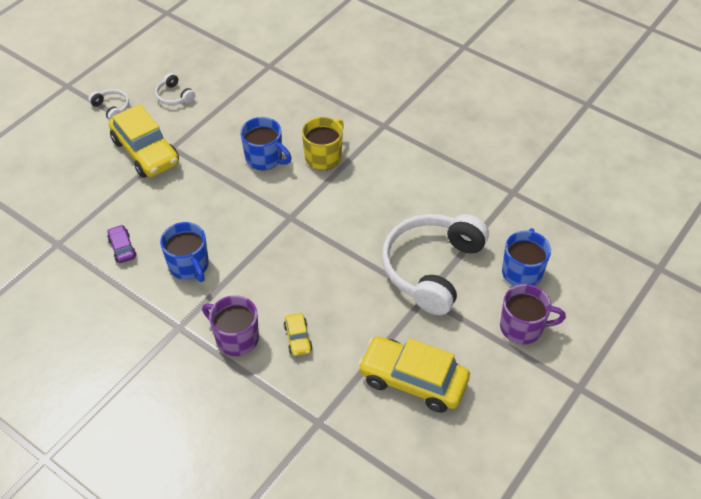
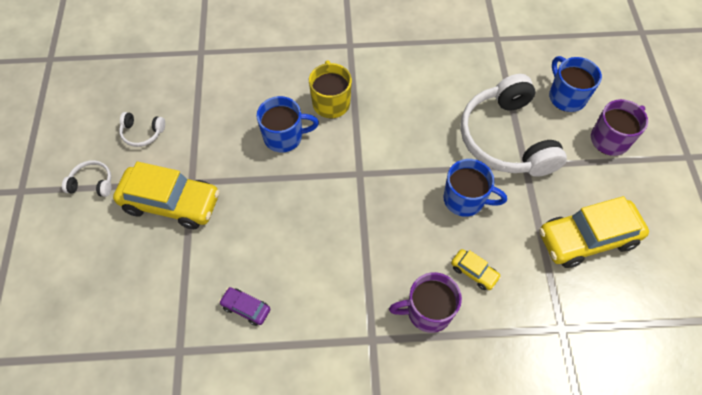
camera: 40 degrees left, 10 degrees up
(189, 266) = (322, 278): blue mug -> blue mug (465, 199)

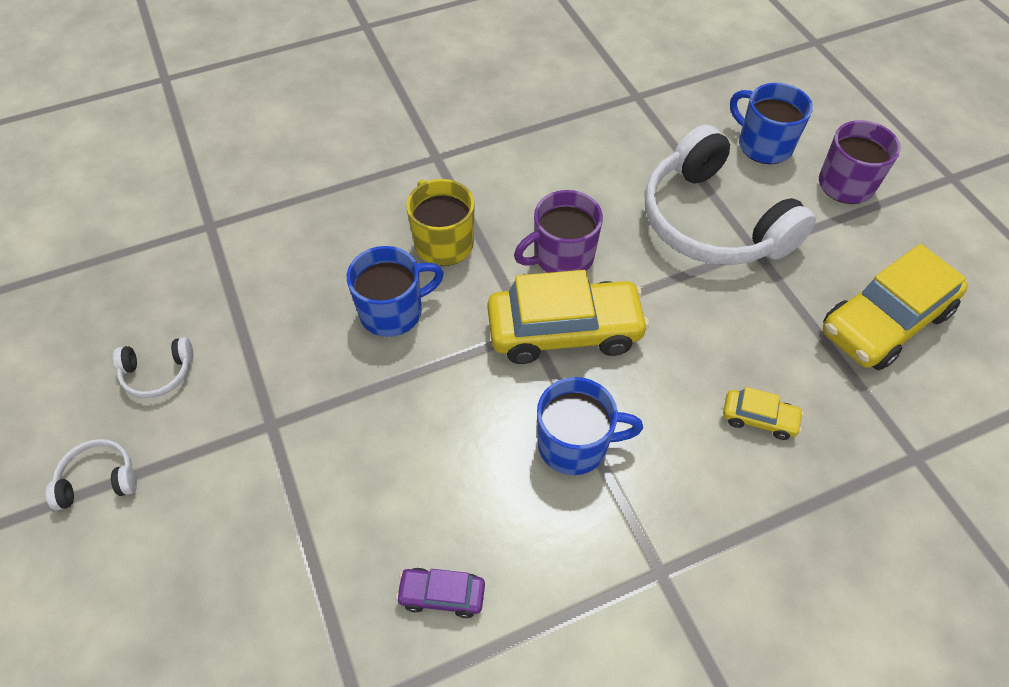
camera: 20 degrees left, 5 degrees down
(171, 203) = (249, 468): yellow car -> yellow car (564, 331)
(427, 311) = (721, 499): purple mug -> purple mug (562, 257)
(465, 199) = (697, 320): blue mug -> blue mug (575, 444)

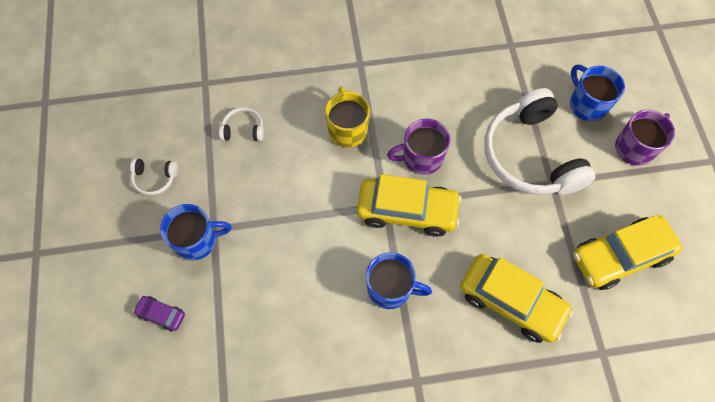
camera: 15 degrees right, 10 degrees up
(98, 479) = (110, 238): white headphones -> white headphones (243, 129)
(393, 311) = (304, 171): blue mug -> blue mug (197, 240)
(442, 595) = (286, 360): purple car -> purple car (161, 314)
(759, 418) = (511, 301): yellow car -> yellow car, size x2.17

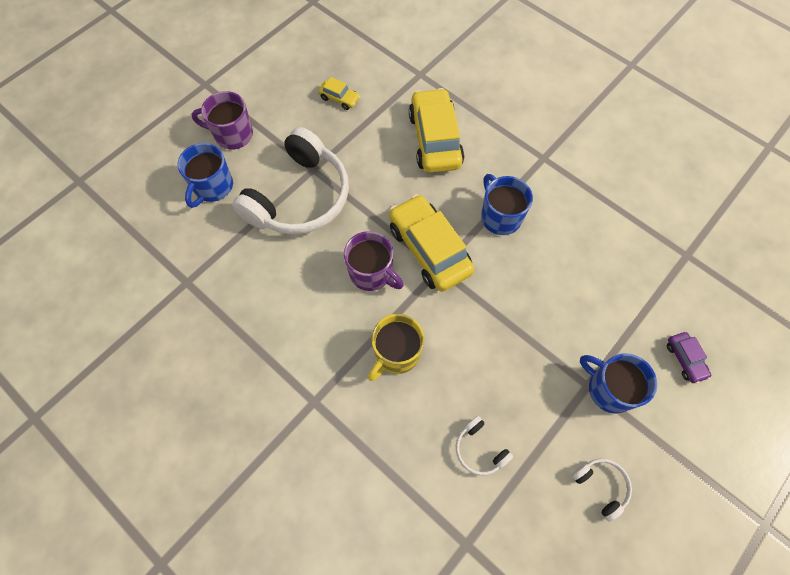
camera: 130 degrees left, 0 degrees up
(620, 256) = (339, 98): yellow car -> yellow car, size x0.46

